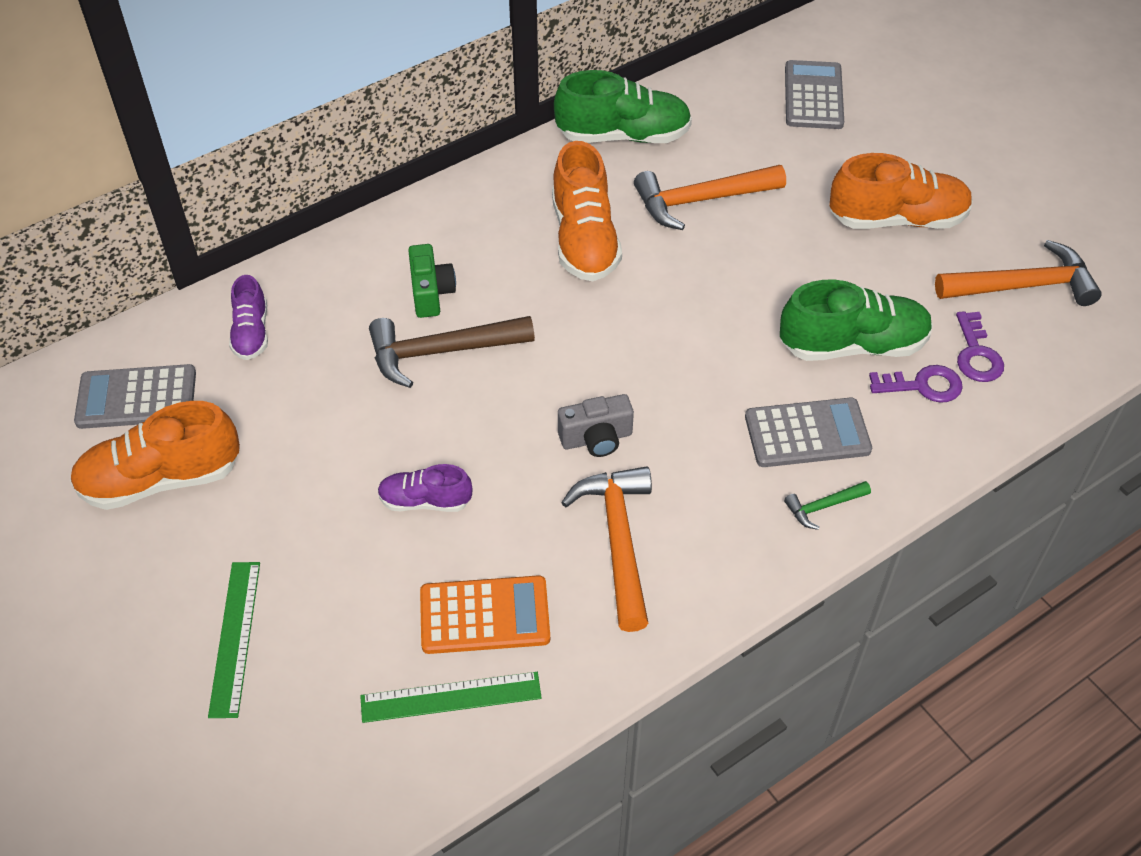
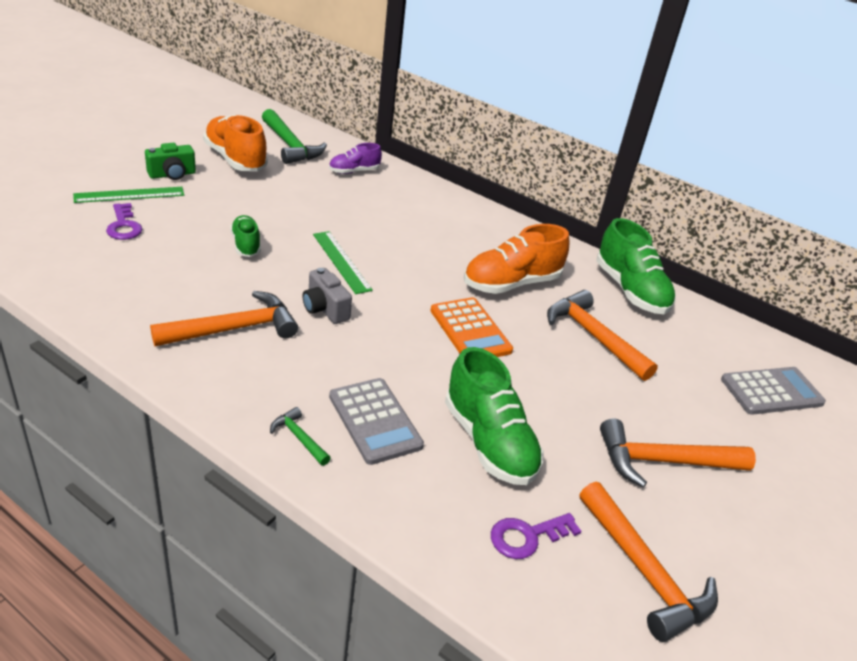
camera: 65 degrees right, 15 degrees down
(136, 397) = (290, 145): grey calculator -> green hammer
(425, 501) = (246, 245): purple shoe -> green shoe
(431, 293) = (421, 227): green camera -> green camera (172, 174)
(442, 352) = (373, 236): brown hammer -> none
(451, 697) = (91, 272): green ruler -> green ruler (341, 261)
(484, 616) = (158, 278): orange calculator -> orange calculator (470, 330)
(897, 219) = (664, 461): orange shoe -> orange hammer
(922, 385) = (465, 496): purple key -> purple key (124, 226)

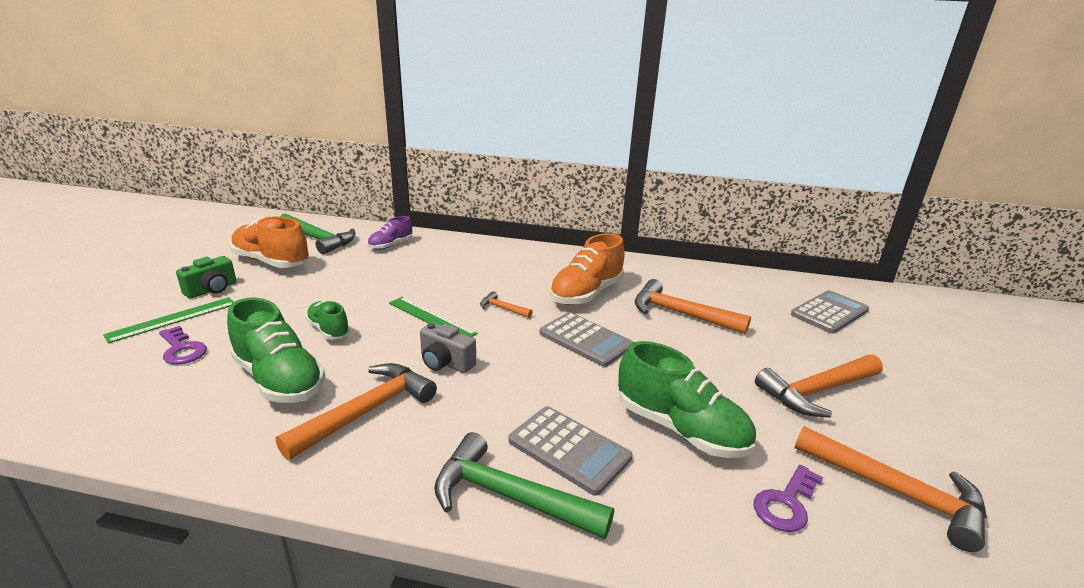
camera: 20 degrees left, 10 degrees down
(299, 438) = (510, 497): green hammer -> green hammer, size x2.06
(414, 273) = (503, 308): none -> orange hammer
(470, 330) = (585, 340): orange calculator -> grey calculator
(630, 291) = (674, 273): green shoe -> green shoe (279, 379)

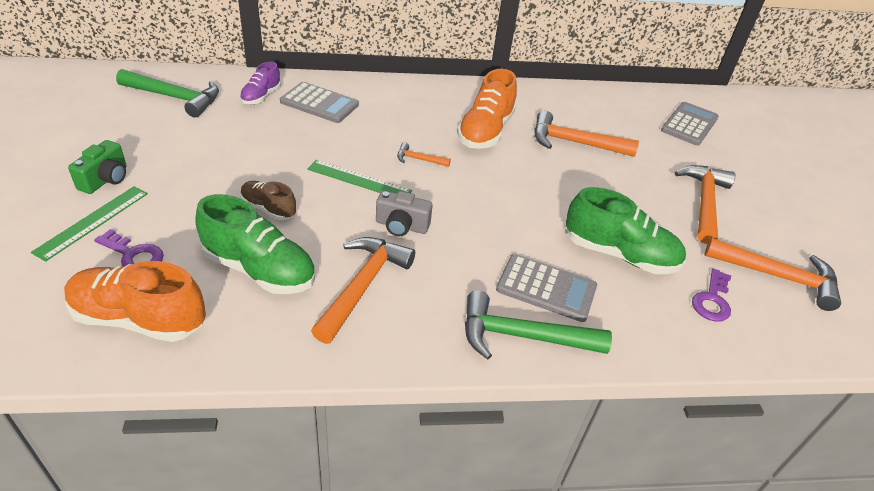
camera: 20 degrees left, 15 degrees up
(271, 262) = (145, 135): orange shoe -> orange shoe (139, 319)
(329, 330) = (268, 209): green shoe -> brown shoe
(585, 340) = (508, 182): grey calculator -> grey calculator (319, 103)
(817, 391) = (703, 203): orange hammer -> orange hammer turned 150 degrees clockwise

